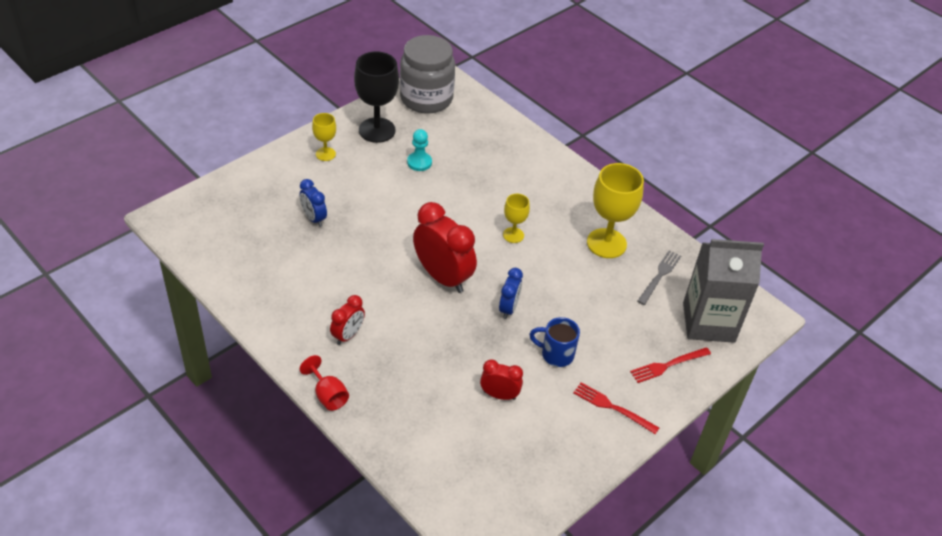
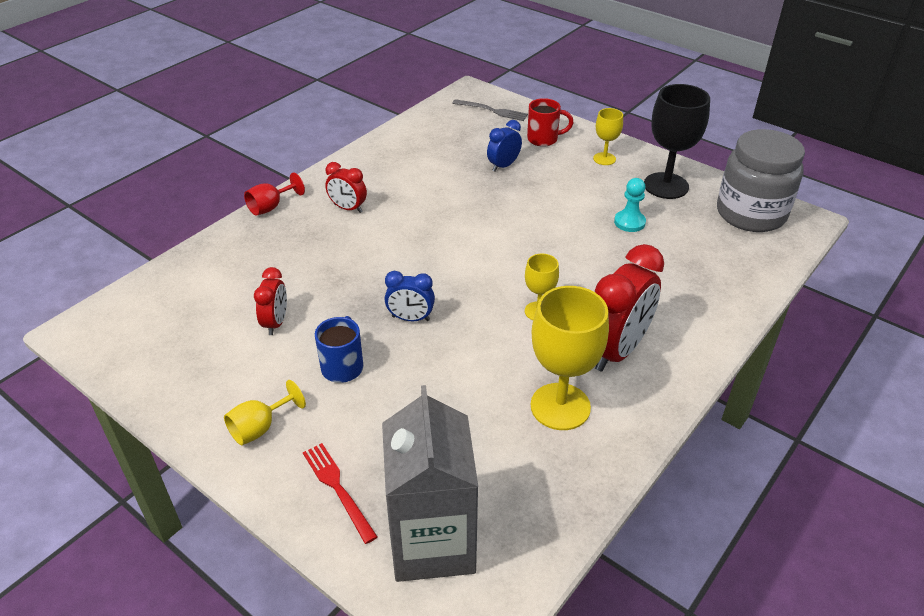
camera: 85 degrees right, 5 degrees down
(279, 184) = (543, 139): none -> red mug
(443, 277) = (446, 261): red clock -> red clock (616, 351)
(612, 407) = (260, 428): red fork -> yellow goblet
(659, 276) = (515, 474): grey fork -> grey fork (492, 111)

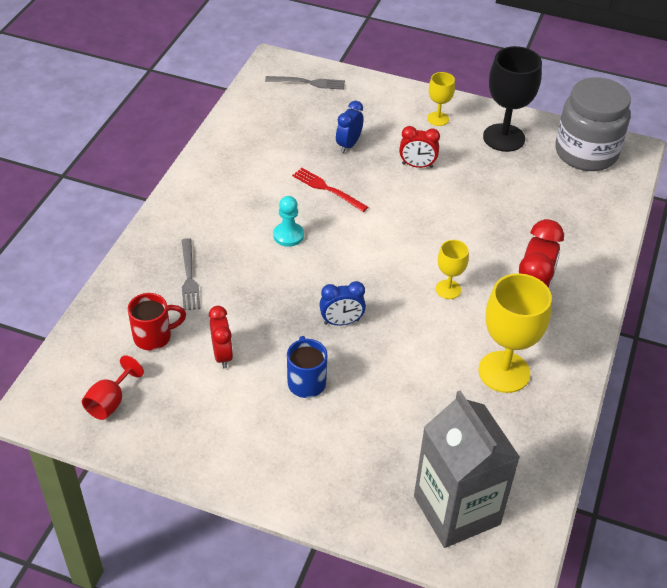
camera: 20 degrees left, 5 degrees up
(260, 428) = (265, 455): yellow goblet -> none
(271, 207) = (147, 236): red goblet -> red goblet (110, 402)
(287, 248) = (189, 277): none -> grey fork
(337, 488) = (359, 488): red fork -> red fork (327, 189)
(348, 208) = (224, 222): red clock -> red clock (417, 165)
(543, 139) = (372, 107): red mug -> red mug (154, 337)
(629, 222) = (487, 183): turquoise pawn -> turquoise pawn (288, 235)

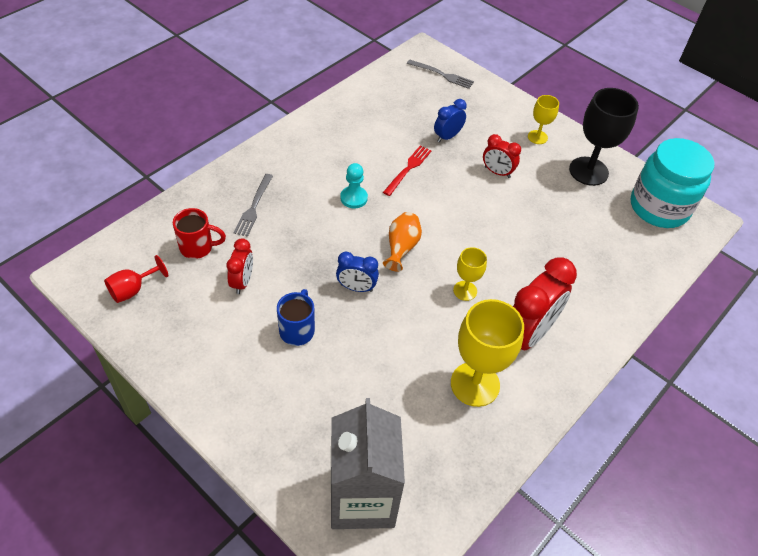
camera: 20 degrees right, 5 degrees up
(327, 189) = (408, 169): red fork -> red fork turned 60 degrees clockwise
(364, 269) = (401, 248): none -> orange vase
(586, 153) = (659, 208): grey jar -> turquoise jar

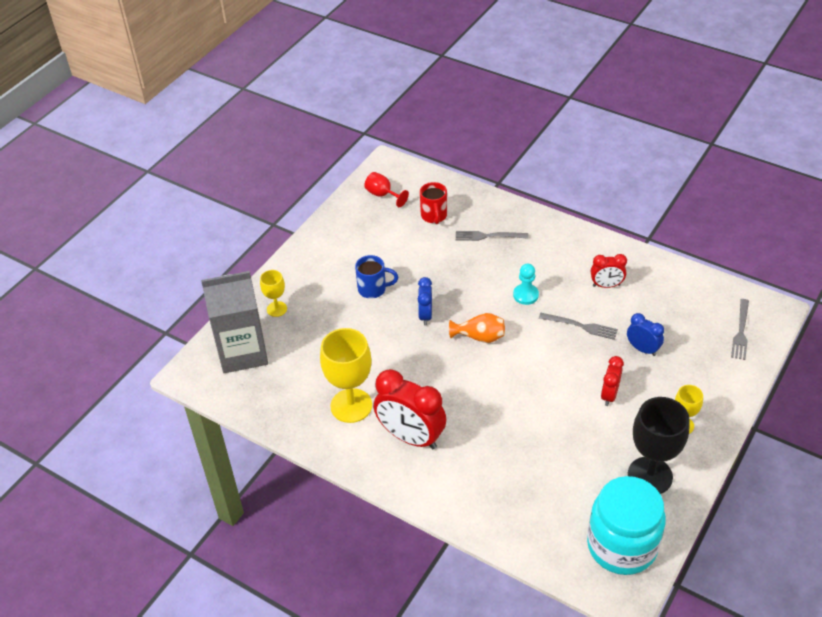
camera: 85 degrees right, 5 degrees down
(242, 282) = (409, 248): red clock -> red clock (606, 285)
(408, 169) = (581, 326): red fork -> grey fork
(465, 291) = (446, 387): yellow goblet -> yellow goblet (277, 309)

